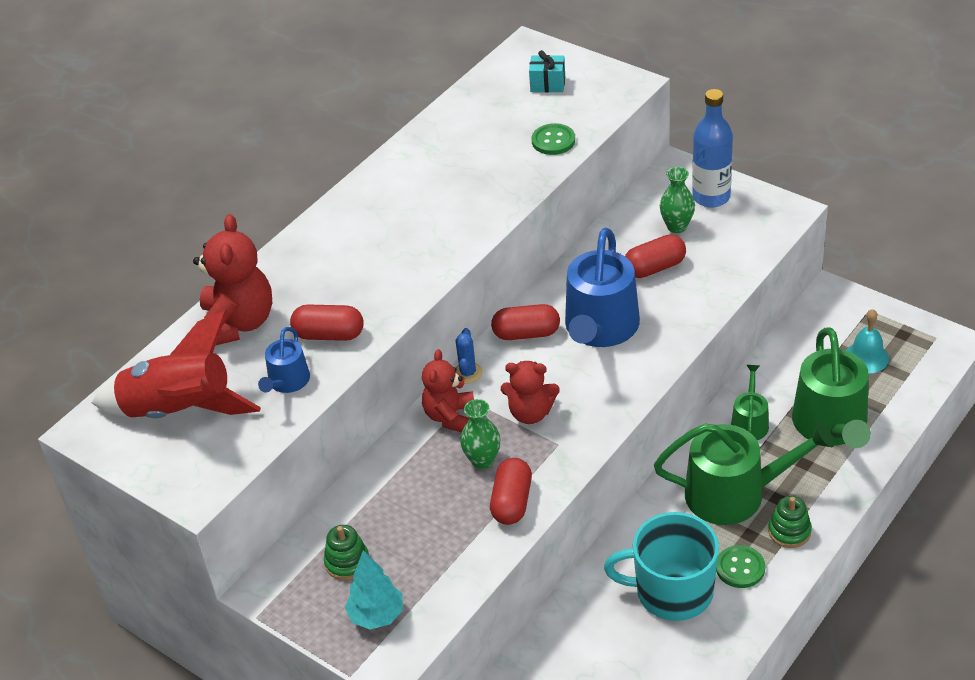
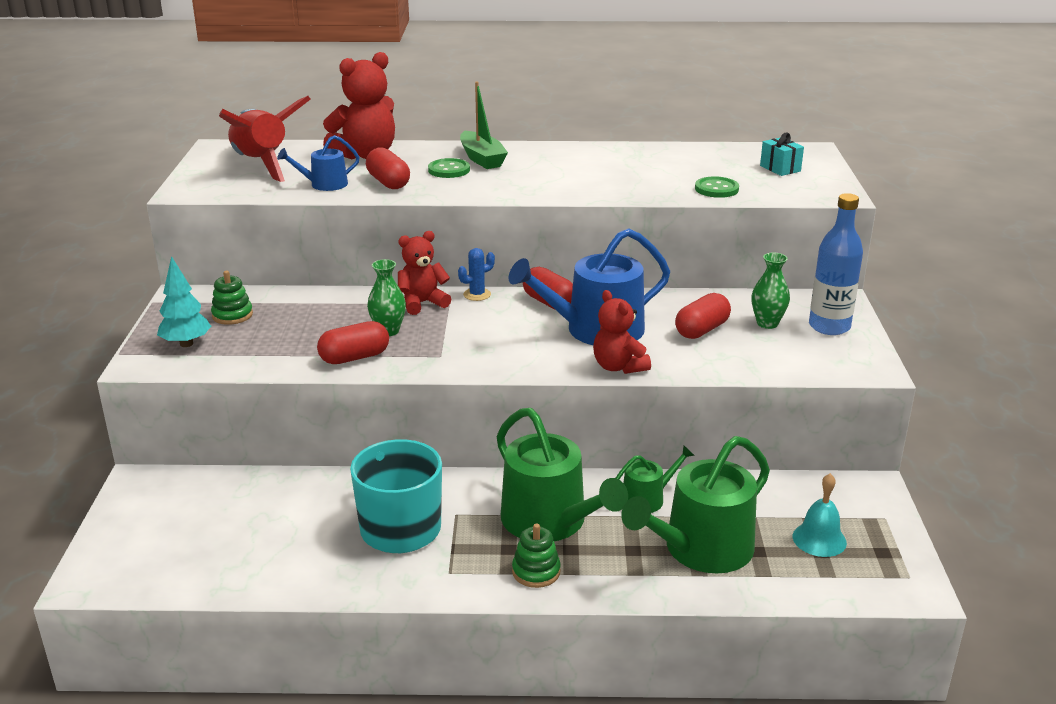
camera: 50 degrees right, 15 degrees down
(335, 248) = (482, 159): none -> green boat
(530, 413) = (462, 333): red teddy bear -> red teddy bear (618, 367)
(655, 268) = (702, 330): red capsule -> red capsule turned 75 degrees counterclockwise
(740, 568) = (462, 557): green button -> green button (449, 170)

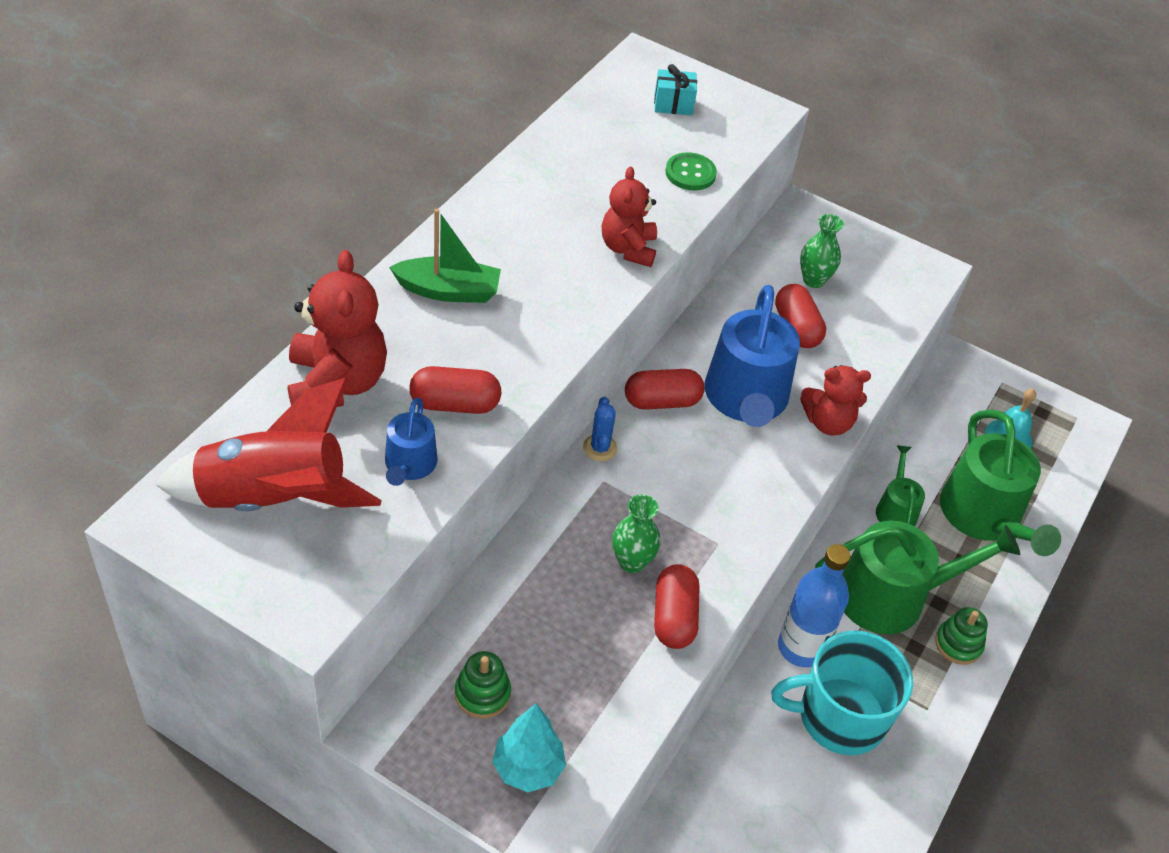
camera: 65 degrees left, 20 degrees up
(422, 303) = (585, 503): red teddy bear -> red teddy bear (628, 248)
(449, 170) = (460, 334): green button -> none
(829, 327) = (846, 247): blue bottle -> blue bottle (801, 647)

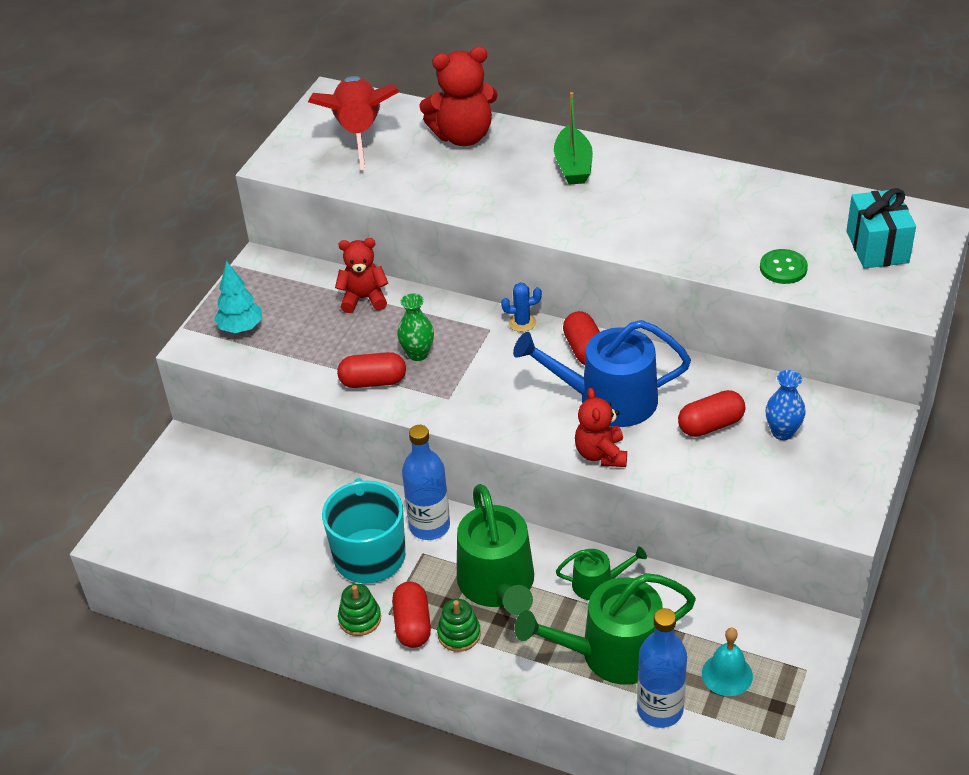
camera: 90 degrees right, 5 degrees down
(409, 465) = (401, 179): blue watering can -> none
(455, 404) = (462, 188): red capsule -> red capsule (412, 624)
(482, 694) = (293, 299): green stacking toy -> green stacking toy (360, 619)
(628, 248) = (664, 245): red teddy bear -> red teddy bear (364, 299)
(673, 104) = (877, 247): turquoise gift -> turquoise gift, size x1.63
(813, 280) = (782, 432): green vase -> blue vase
(1049, 495) = (660, 710): none -> blue bottle

